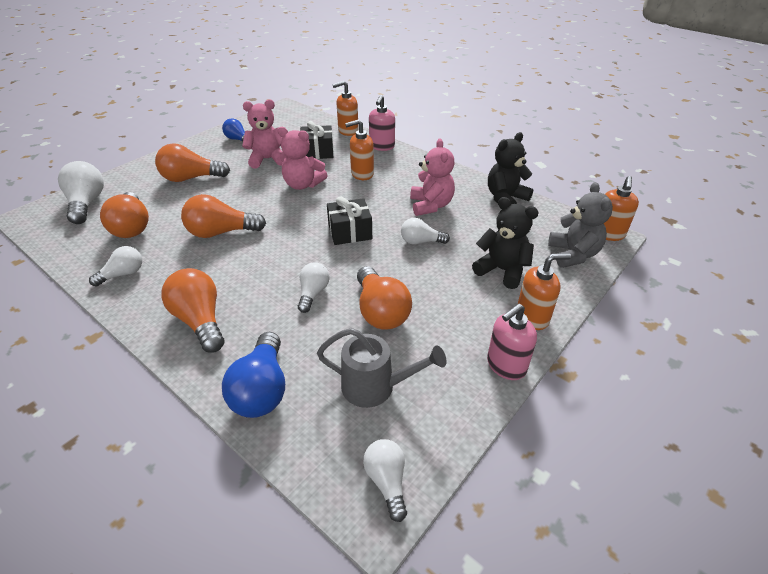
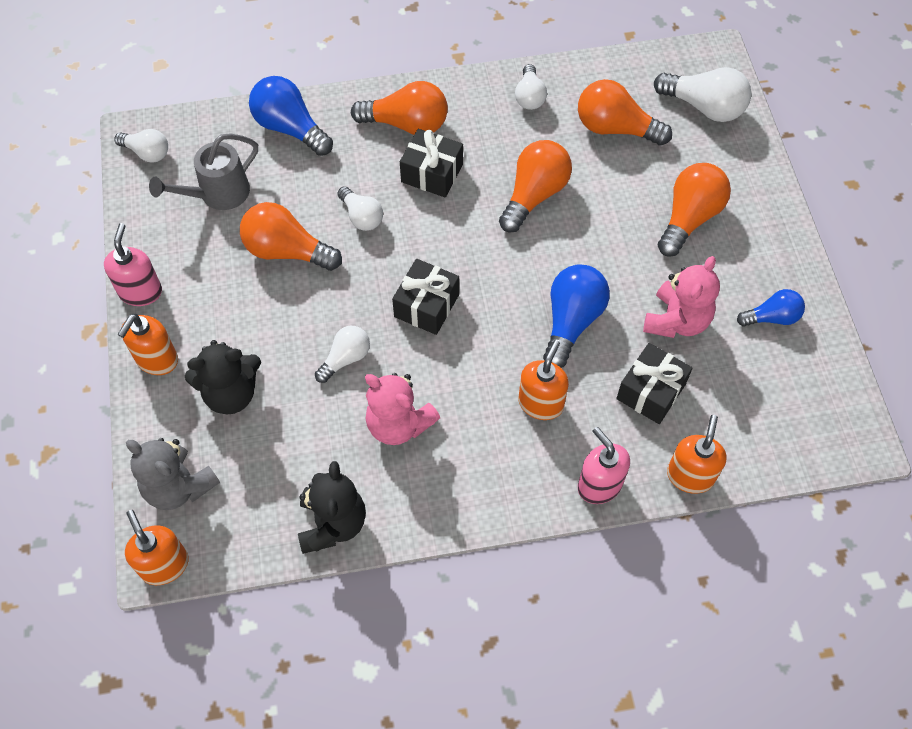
camera: 130 degrees right, 20 degrees up
(241, 282) = (432, 173): none -> black gift
(303, 185) = (571, 321): pink teddy bear -> blue light bulb

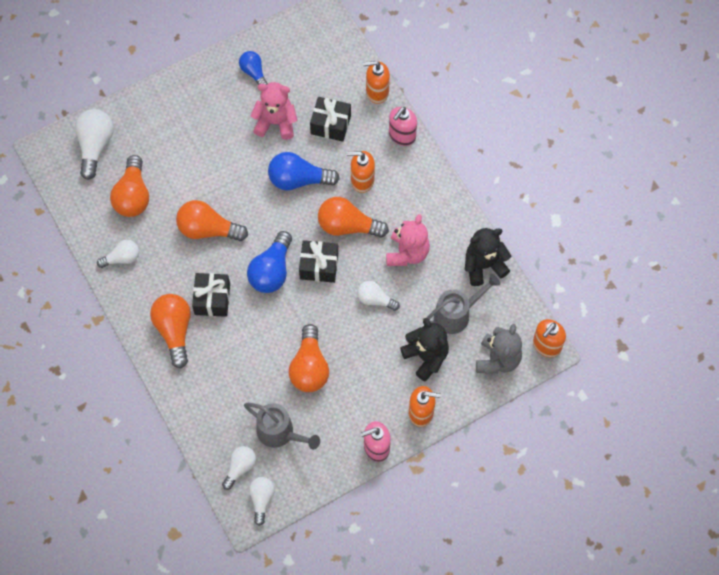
camera: 110 degrees left, 5 degrees up
(274, 457) = (457, 314): none -> grey watering can
(290, 128) = (205, 409): blue light bulb -> blue light bulb (271, 271)
(361, 217) = (265, 331): white light bulb -> white light bulb (240, 468)
(689, 218) = (194, 133): orange light bulb -> orange light bulb (347, 226)

